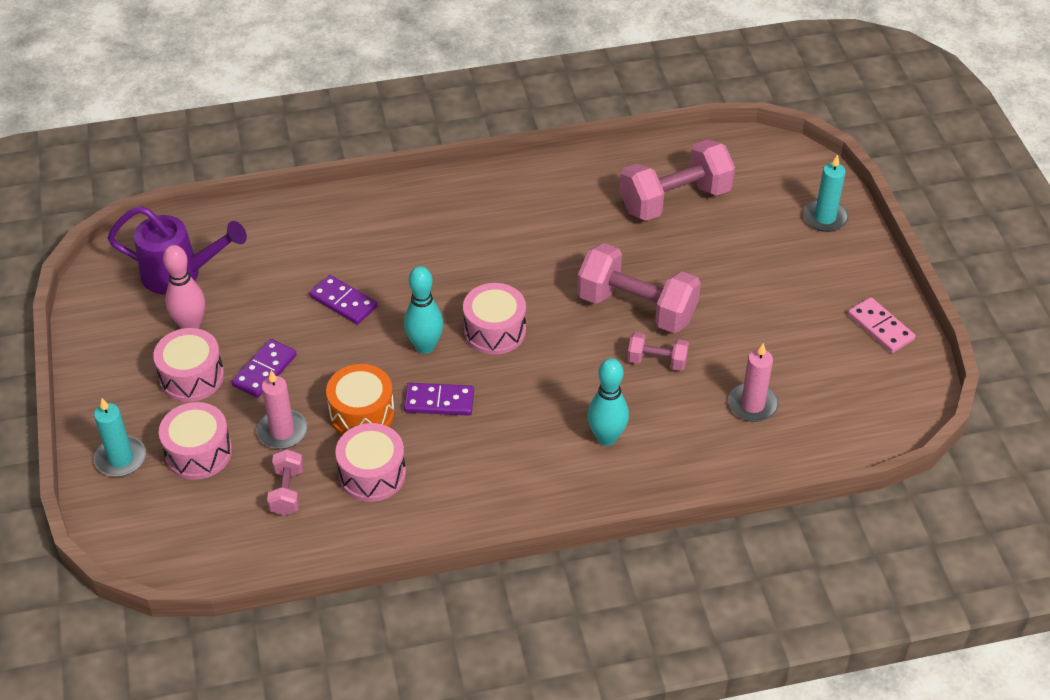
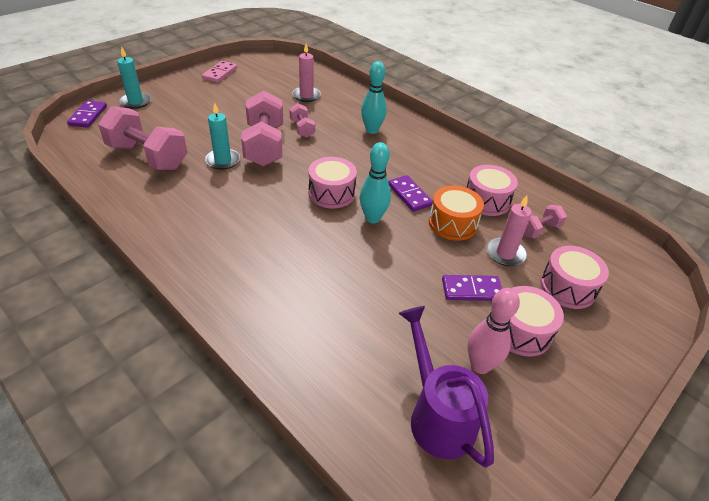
camera: 125 degrees left, 5 degrees down
(121, 459) = (623, 329): turquoise candle -> turquoise candle (223, 161)
(343, 302) = (370, 278): purple domino -> purple domino (88, 116)

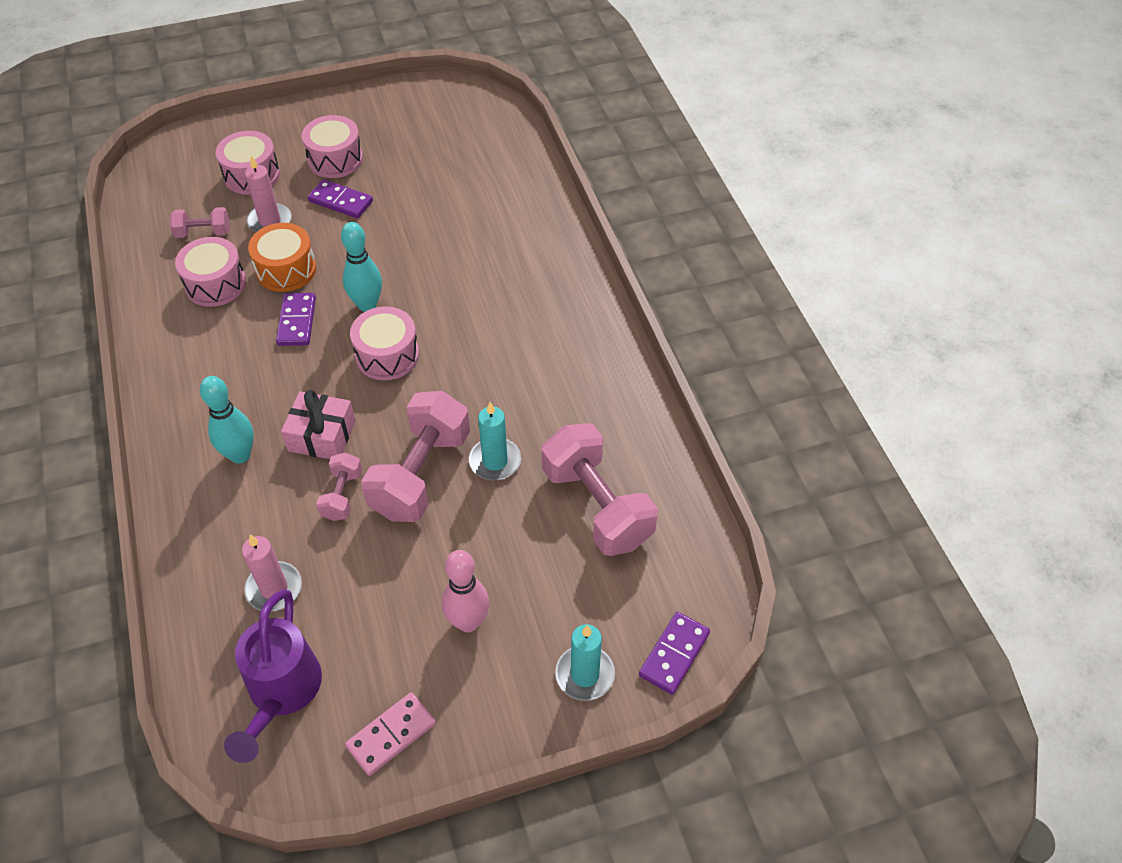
camera: 150 degrees left, 10 degrees up
(336, 147) = (322, 436): none -> pink gift
(437, 414) = (455, 135): purple watering can -> purple watering can (281, 694)
(480, 365) = (394, 150): pink bowling pin -> pink bowling pin (468, 622)

